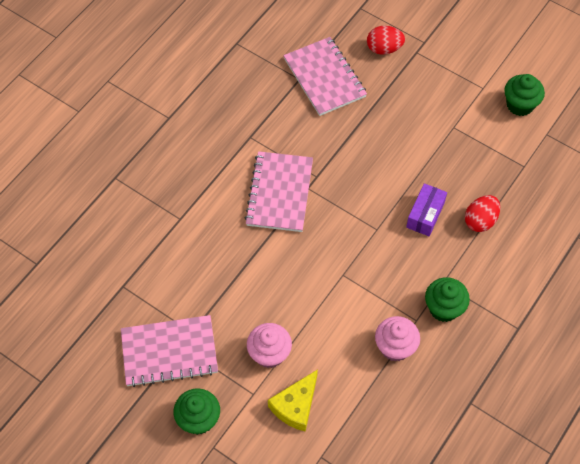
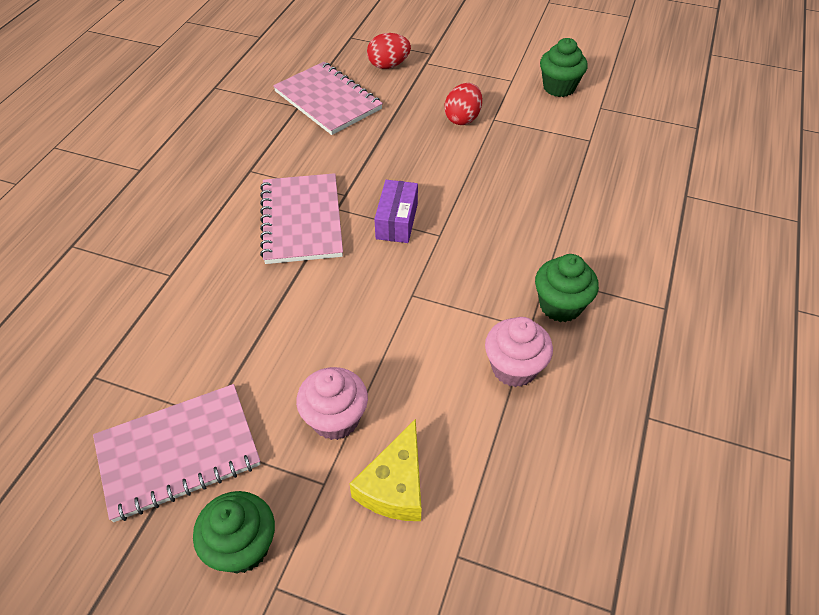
camera: 15 degrees left, 10 degrees down
(425, 215) = (495, 208): purple box -> purple box (397, 221)
(480, 221) = (564, 201): red egg -> red egg (462, 118)

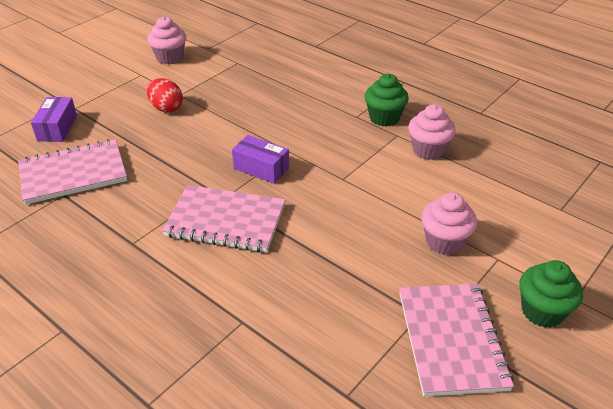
camera: 70 degrees left, 10 degrees down
(388, 65) = (57, 128): red egg -> purple box
(395, 485) = (506, 224): yellow cheese -> none
(559, 87) = (169, 58): green cupcake -> pink cupcake

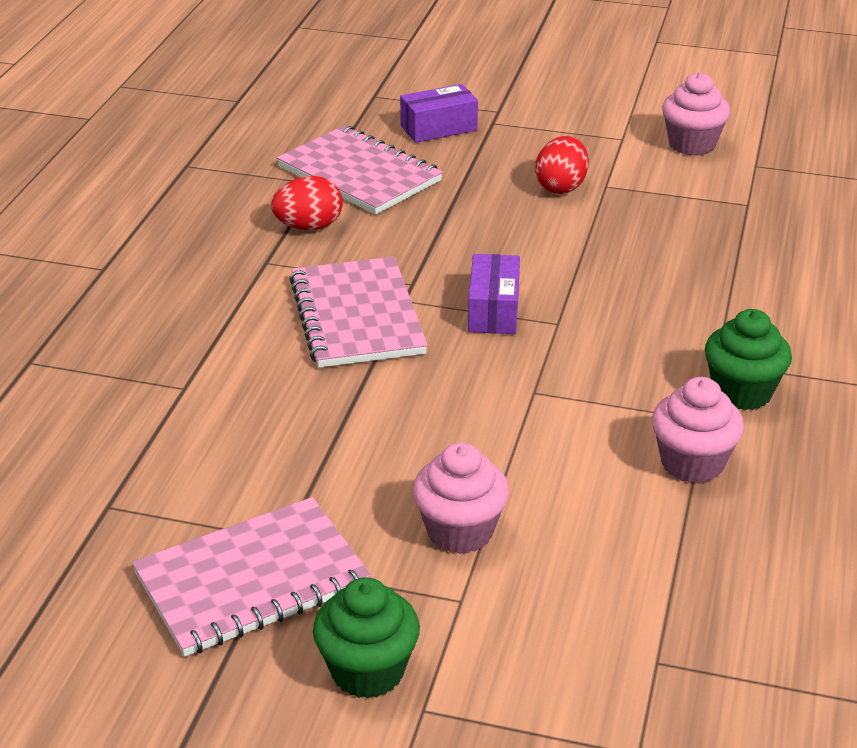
camera: 65 degrees right, 5 degrees down
(111, 212) = (309, 227): none -> red egg

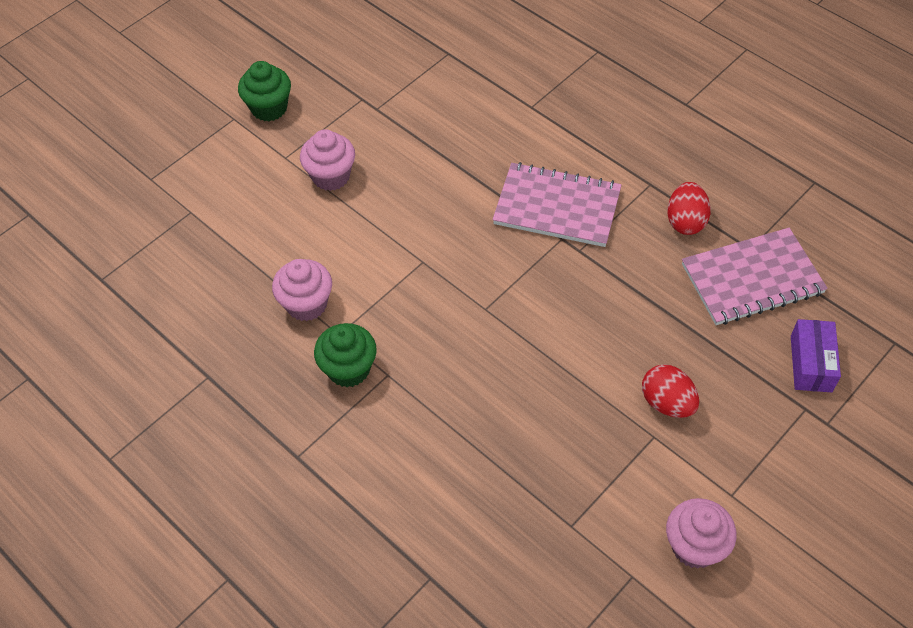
camera: 120 degrees right, 20 degrees up
(252, 580) = (356, 88): pink notebook -> none
(493, 310) = (521, 280): purple box -> none

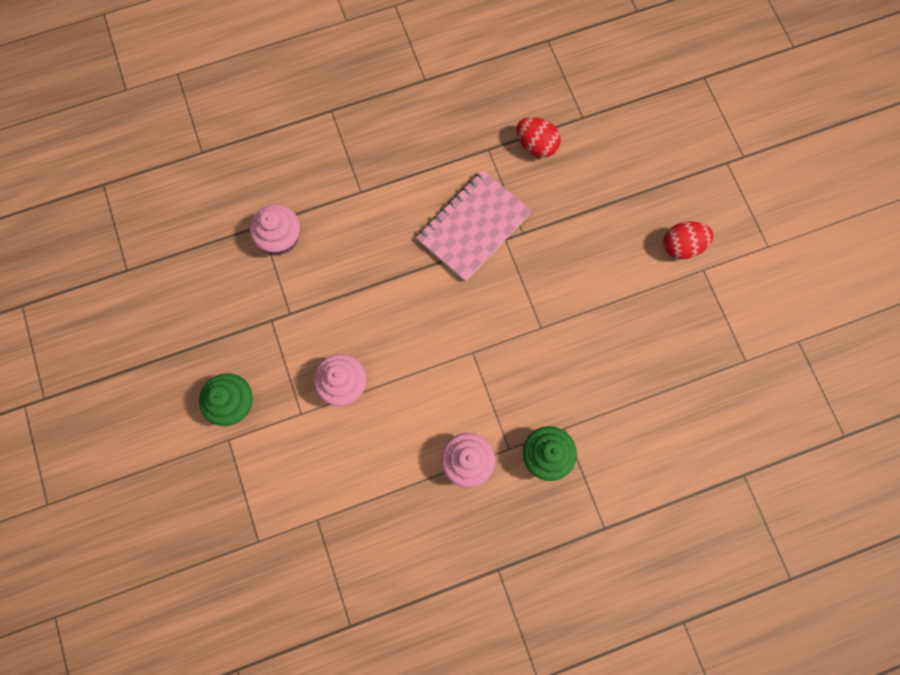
camera: 65 degrees left, 20 degrees up
(694, 546) = (794, 290): pink cupcake -> pink cupcake (281, 238)
(752, 279) = (609, 132): pink notebook -> none
(811, 363) = (695, 138): purple box -> none

